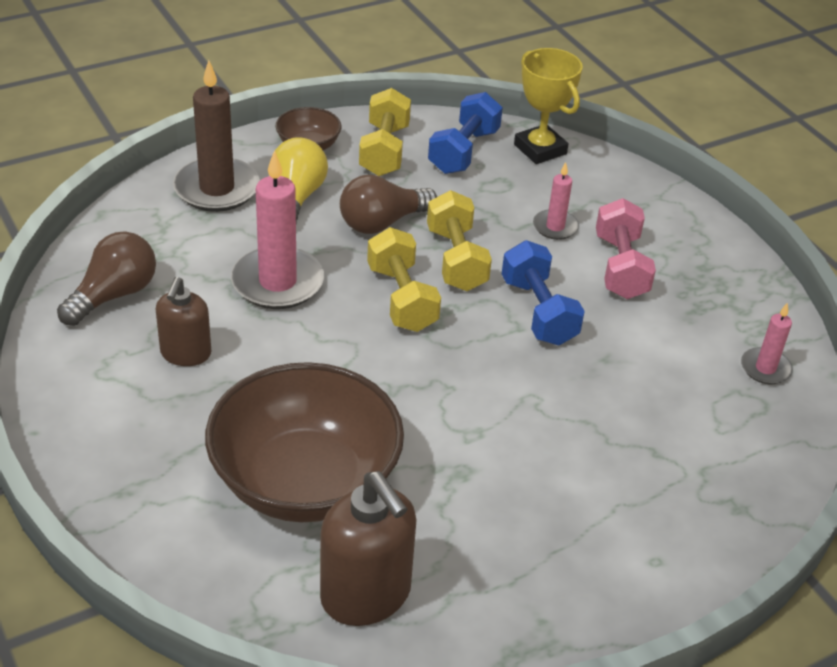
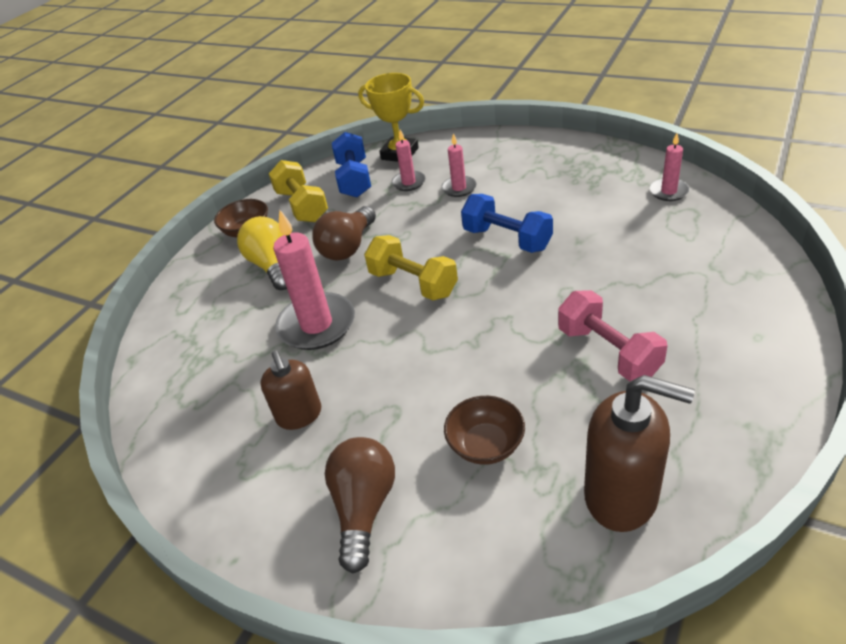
camera: 25 degrees left, 0 degrees up
(114, 295) = (199, 410): brown light bulb -> brown light bulb (364, 508)
(217, 189) = (207, 292): brown candle -> none
(305, 481) = (486, 445): brown bowl -> brown bowl, size x0.45
(456, 259) = (421, 240): yellow dumbbell -> none
(512, 189) = (408, 182): none -> pink candle
(620, 267) = (523, 187): pink dumbbell -> pink dumbbell (608, 352)

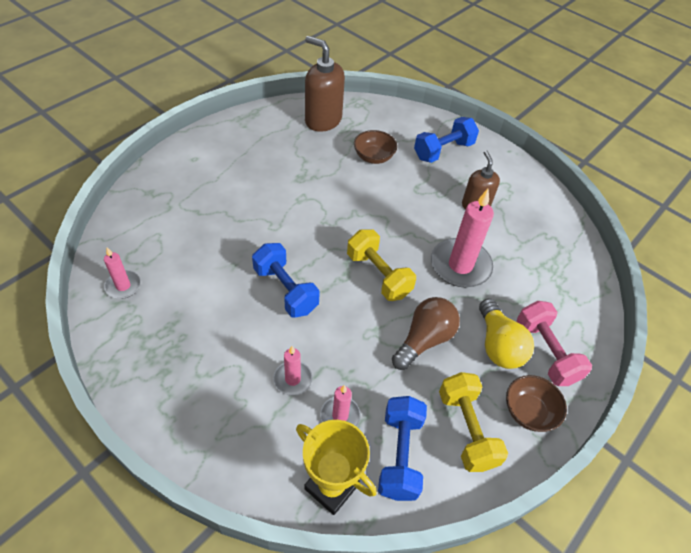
camera: 175 degrees left, 10 degrees up
(364, 508) = (443, 151): brown light bulb -> blue dumbbell
(608, 352) = (279, 178): pink dumbbell -> pink dumbbell (545, 352)

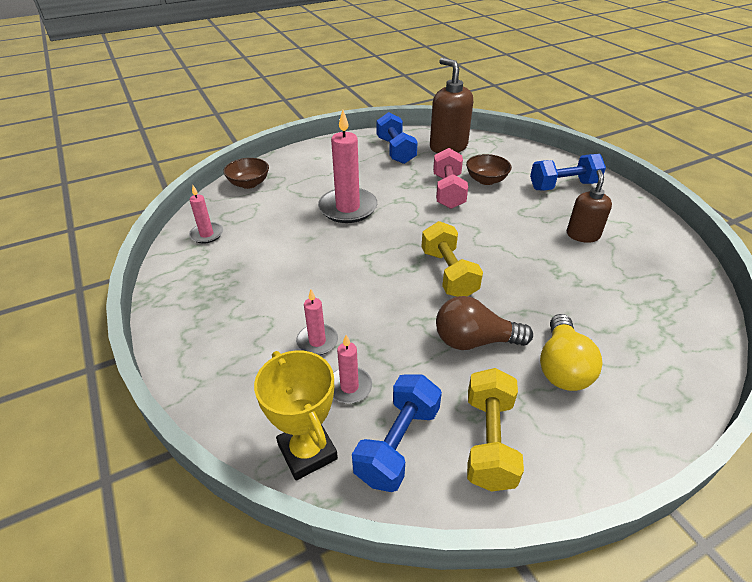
camera: 25 degrees right, 10 degrees down
(286, 290) = (348, 266): blue dumbbell -> blue dumbbell (396, 151)
(424, 340) = (474, 341): brown light bulb -> brown light bulb turned 150 degrees counterclockwise
(460, 265) = (544, 283): pink candle -> pink candle (348, 208)
(529, 411) = (577, 445): brown bowl -> brown bowl (249, 183)
(545, 352) = (622, 389): pink dumbbell -> pink dumbbell (448, 191)

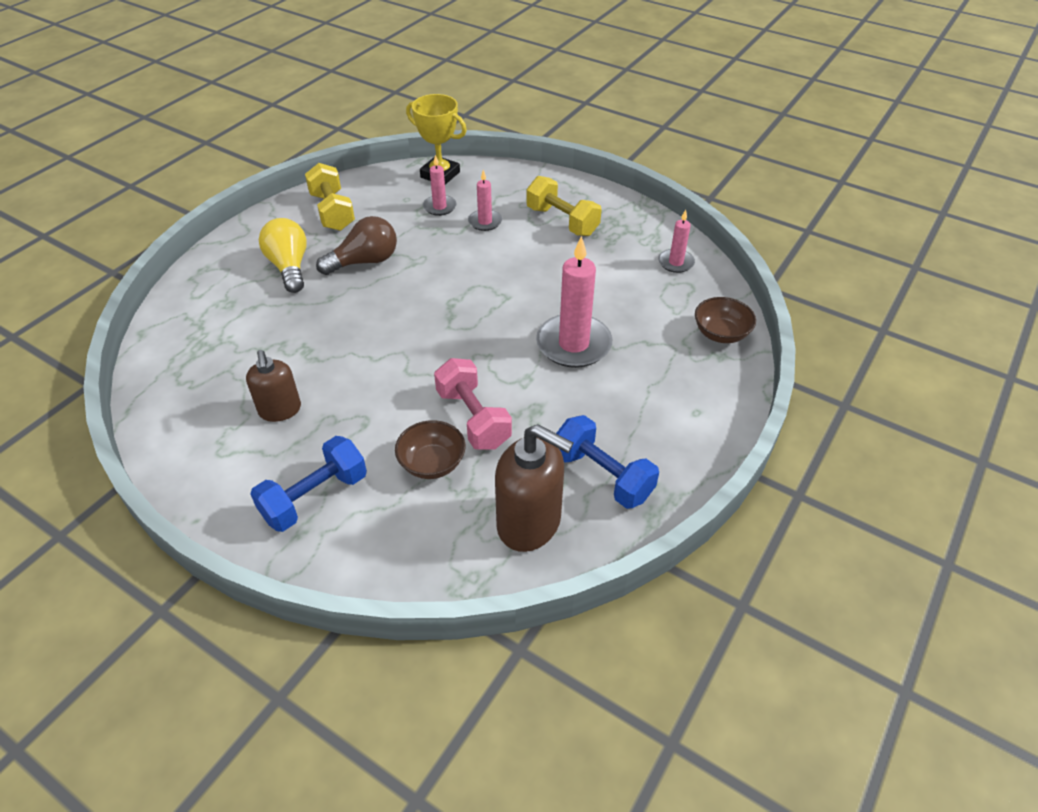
camera: 150 degrees right, 5 degrees up
(397, 443) = (389, 193): blue dumbbell -> none
(448, 273) = (414, 308): yellow dumbbell -> yellow dumbbell (562, 221)

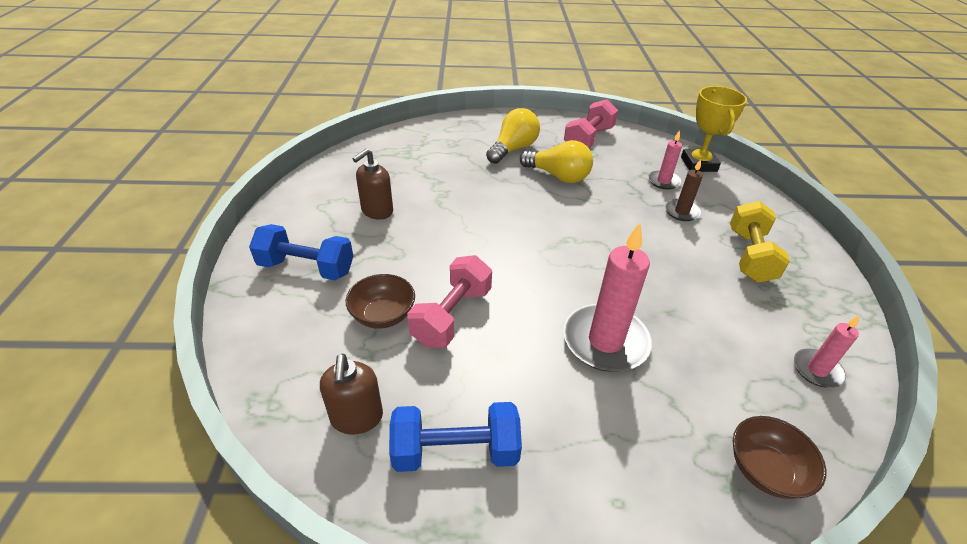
camera: 55 degrees right, 5 degrees down
(332, 212) = (588, 139): yellow dumbbell -> pink dumbbell
(364, 261) = (558, 176): brown light bulb -> yellow light bulb
(485, 222) = (681, 212): pink candle -> brown candle
(529, 523) = (357, 418): brown soap dispenser -> brown soap dispenser, size x0.64
(602, 476) = (455, 451): blue dumbbell -> blue dumbbell turned 75 degrees clockwise

